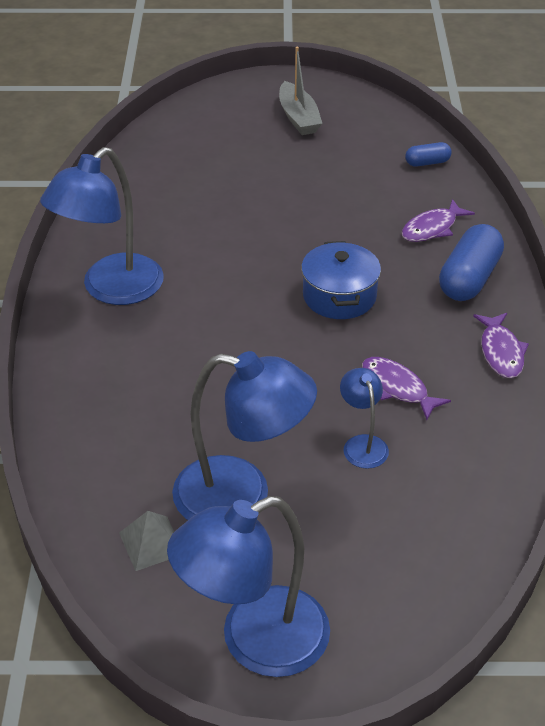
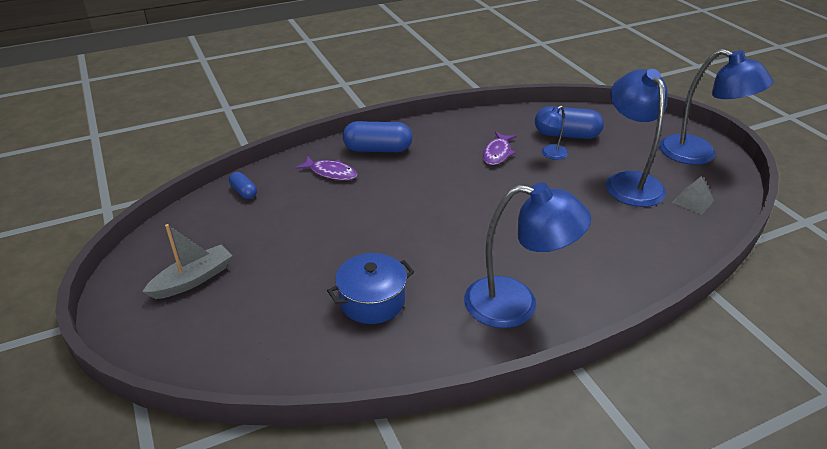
camera: 115 degrees left, 5 degrees down
(339, 296) = (433, 192): blue pot -> blue pot (372, 301)
(409, 491) = (566, 135): none -> blue capsule
(501, 352) = (437, 128): purple fish -> none

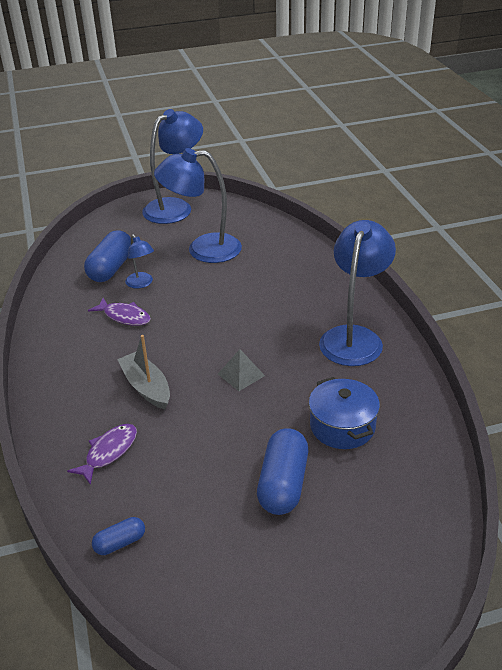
camera: 80 degrees left, 0 degrees up
(193, 279) = (292, 585): grey boat -> grey boat (146, 387)
(378, 149) = (74, 407): blue capsule -> blue capsule (283, 484)
(692, 201) = (240, 226): grey pyramid -> grey pyramid (241, 374)

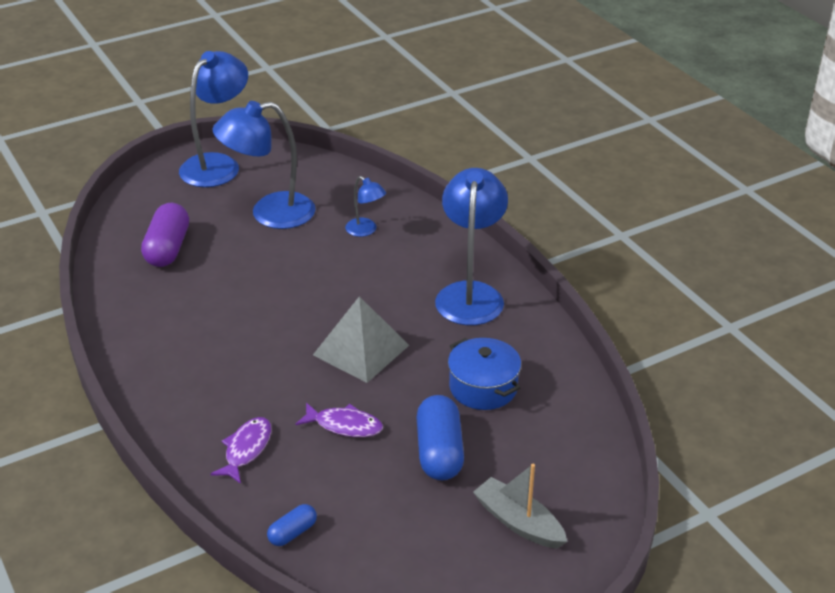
camera: 15 degrees left, 0 degrees up
(111, 268) = (167, 248): blue capsule -> purple capsule
(124, 316) = (206, 303): purple fish -> purple fish (344, 425)
(141, 283) = (212, 263): blue lamp -> blue lamp (365, 230)
(146, 387) = (262, 377): grey boat -> grey boat (518, 522)
(241, 374) = (361, 350): grey pyramid -> grey pyramid, size x1.85

